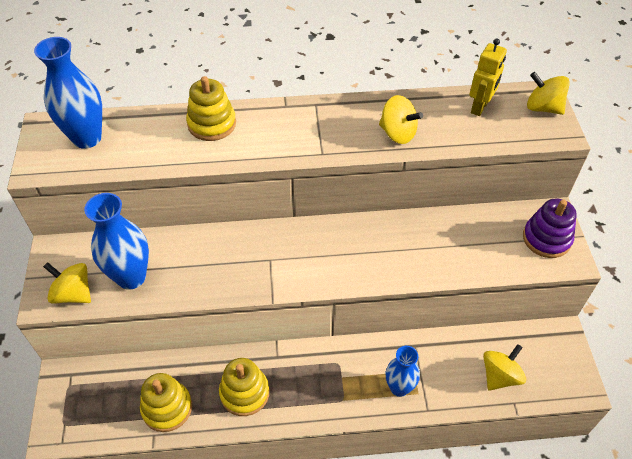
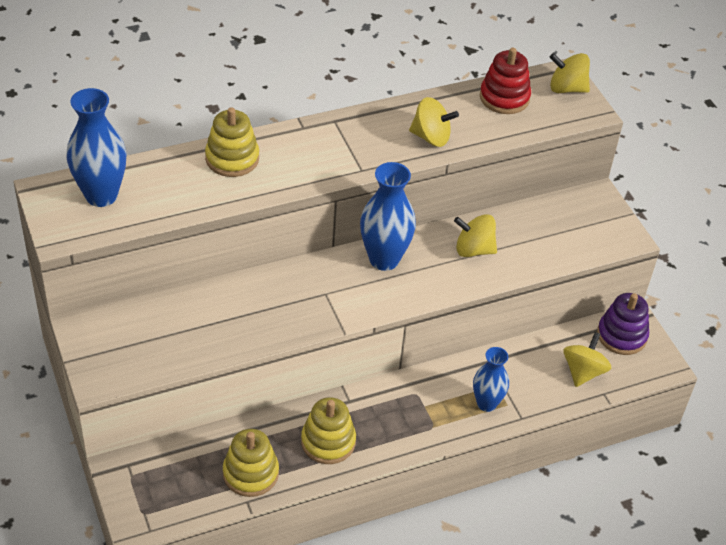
camera: 20 degrees left, 5 degrees down
(73, 294) = (127, 366): yellow spinning top -> yellow spinning top (473, 249)
(131, 277) = (183, 338): blue vase -> blue vase (384, 259)
(479, 107) = (504, 97): yellow robot -> red stacking toy
(546, 238) = (598, 222): purple stacking toy -> purple stacking toy (621, 335)

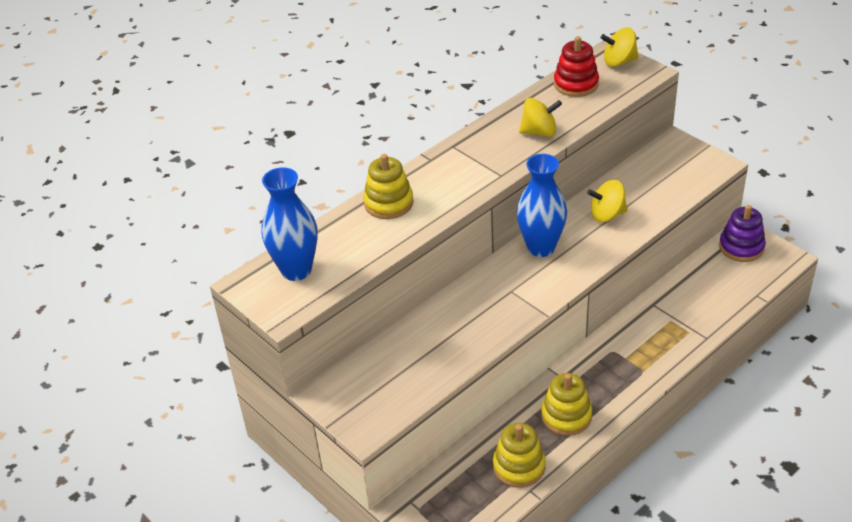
camera: 15 degrees left, 5 degrees down
(486, 403) = (672, 337): blue vase -> none
(583, 372) = (730, 285): yellow spinning top -> none

